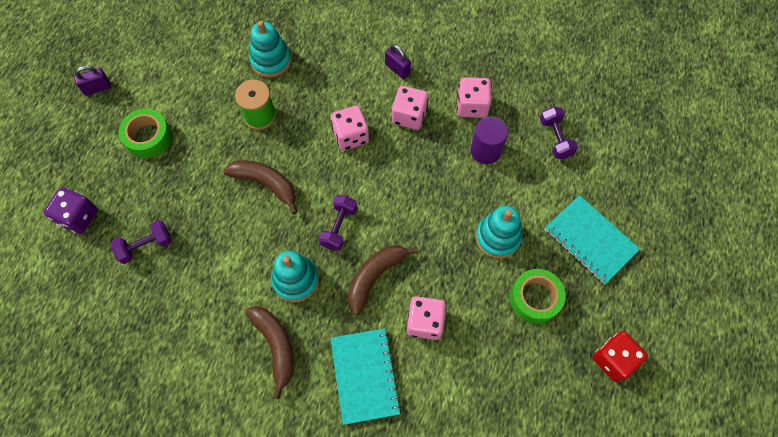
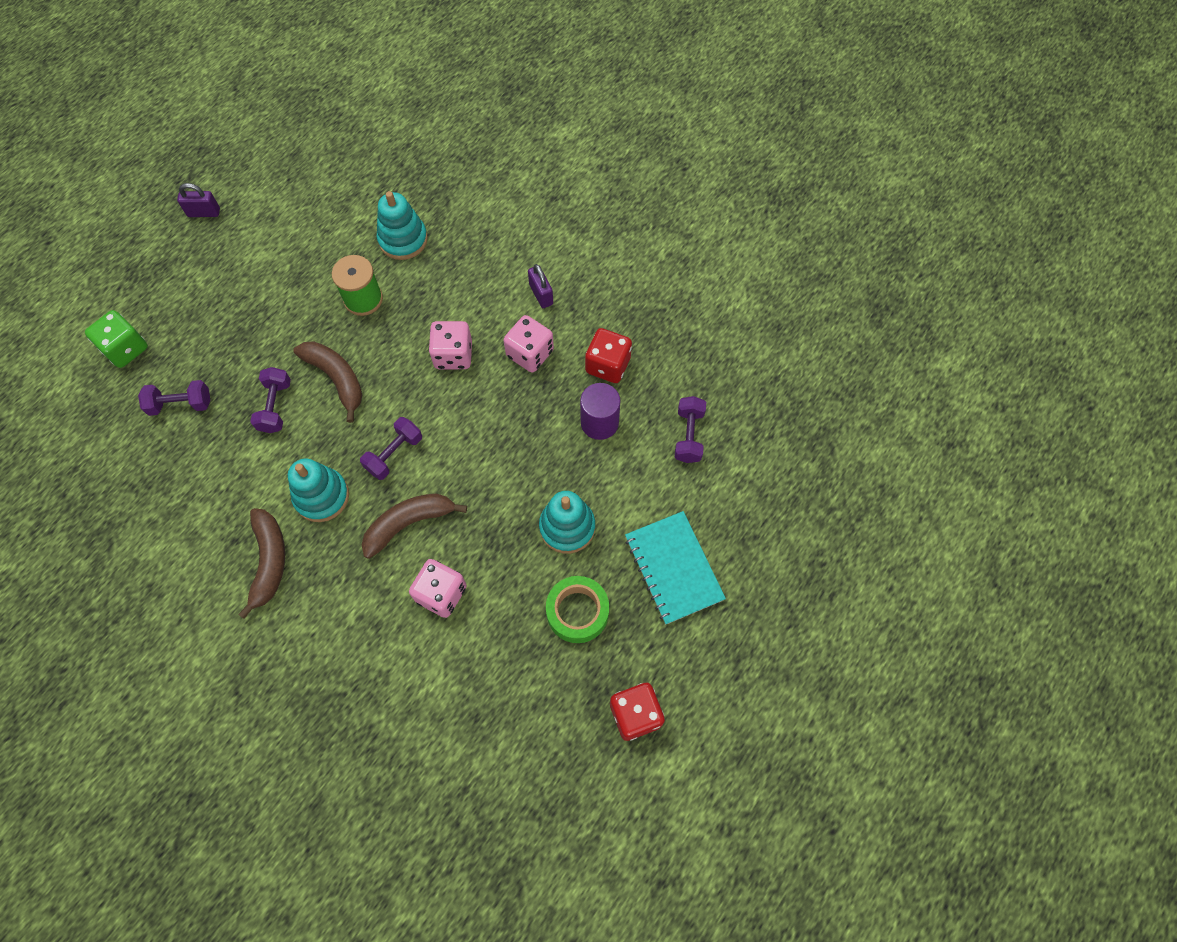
camera: 20 degrees right, 0 degrees up
(78, 217) = (125, 348): purple dice -> green dice
(148, 137) = (234, 285): green tape -> none
(226, 222) = (275, 406): none -> purple dumbbell
(365, 376) = (349, 628): turquoise notebook -> none
(472, 106) = (608, 365): pink dice -> red dice

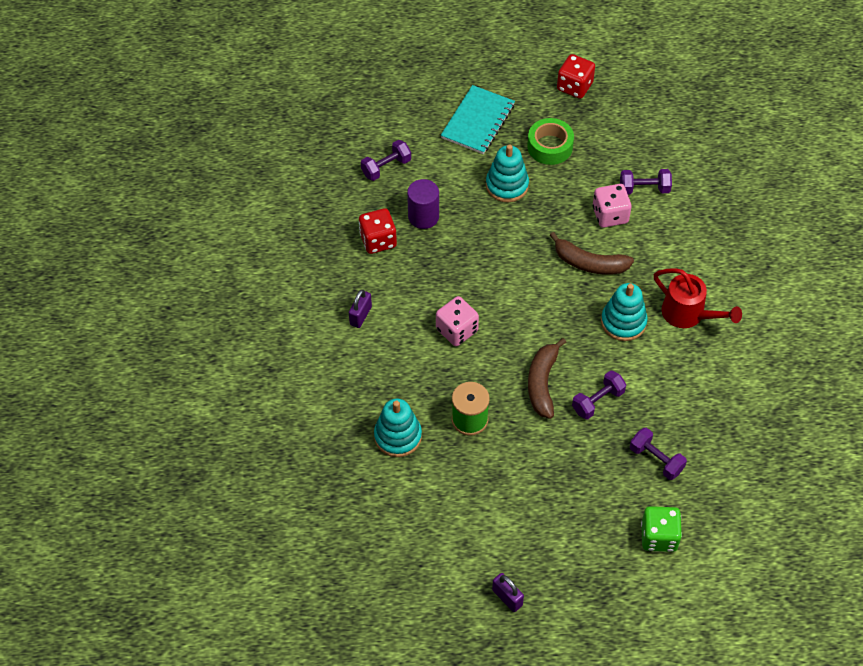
camera: 130 degrees left, 10 degrees down
(269, 561) = (689, 314): brown banana -> red watering can
(394, 454) = (556, 306): purple dumbbell -> purple dumbbell (644, 189)
(530, 353) = (412, 288): pink dice -> none

